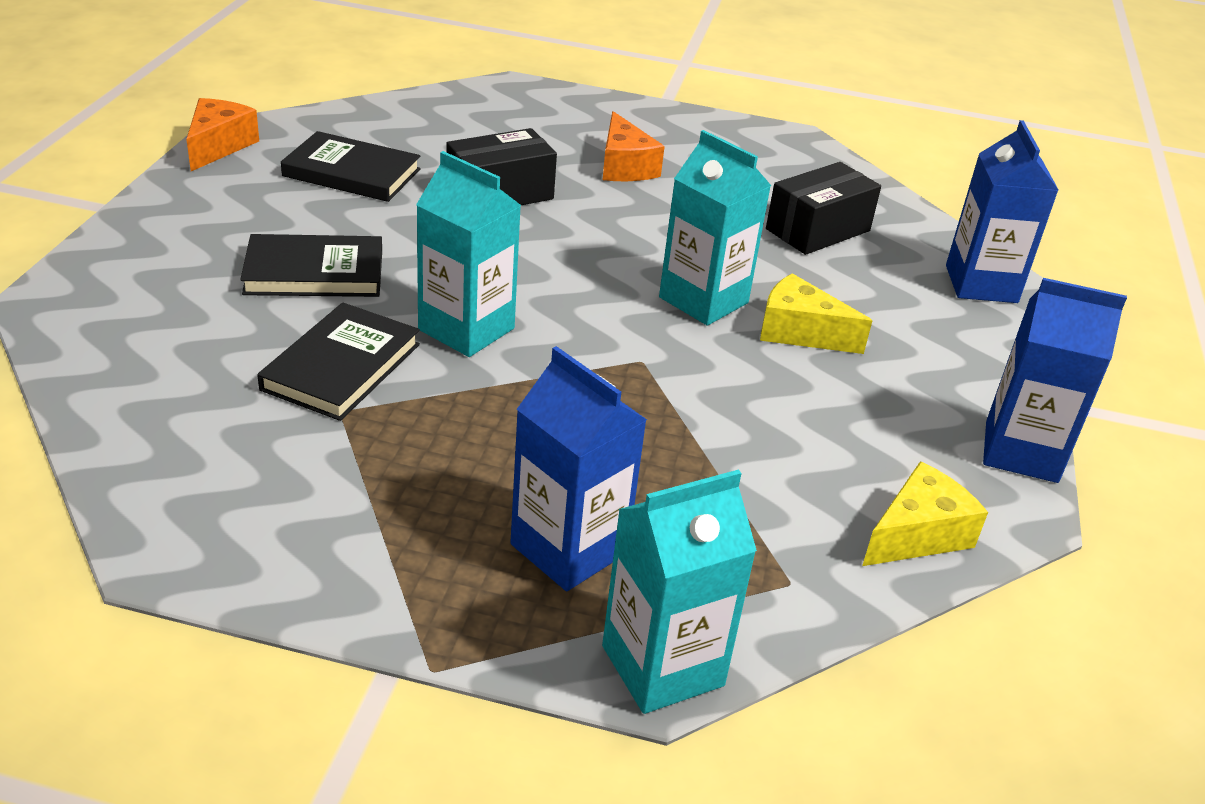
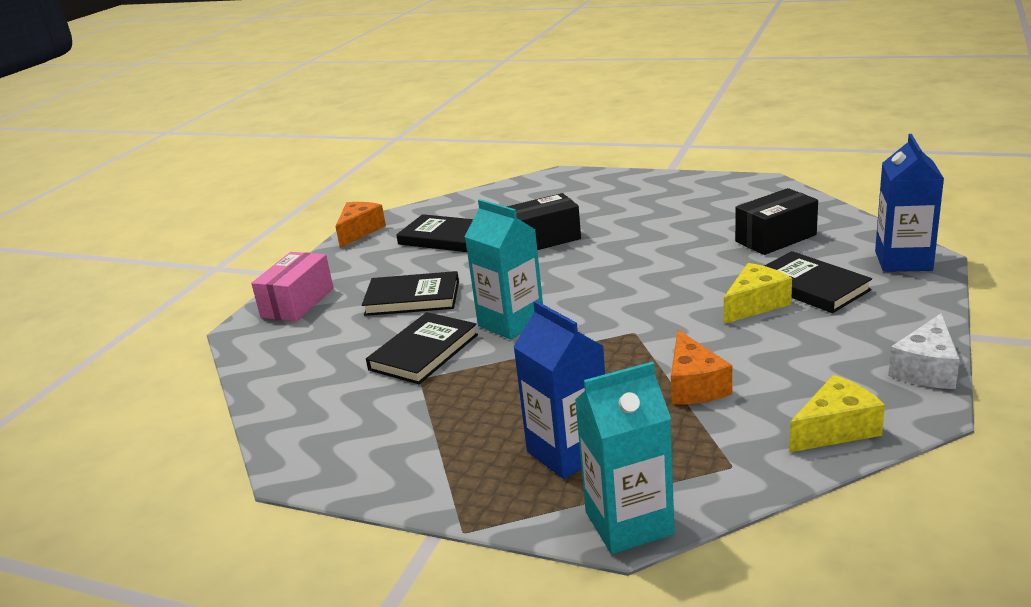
camera: 15 degrees right, 10 degrees down
(133, 261) = (297, 302): none -> pink box
(624, 166) = (634, 213): orange cheese -> orange cheese (694, 385)
(703, 300) = (683, 290): turquoise carton -> none
(800, 332) = (755, 304): yellow cheese -> yellow cheese turned 105 degrees clockwise
(869, 311) = (810, 286): none -> black book
(1021, 452) = (926, 369): blue carton -> white cheese

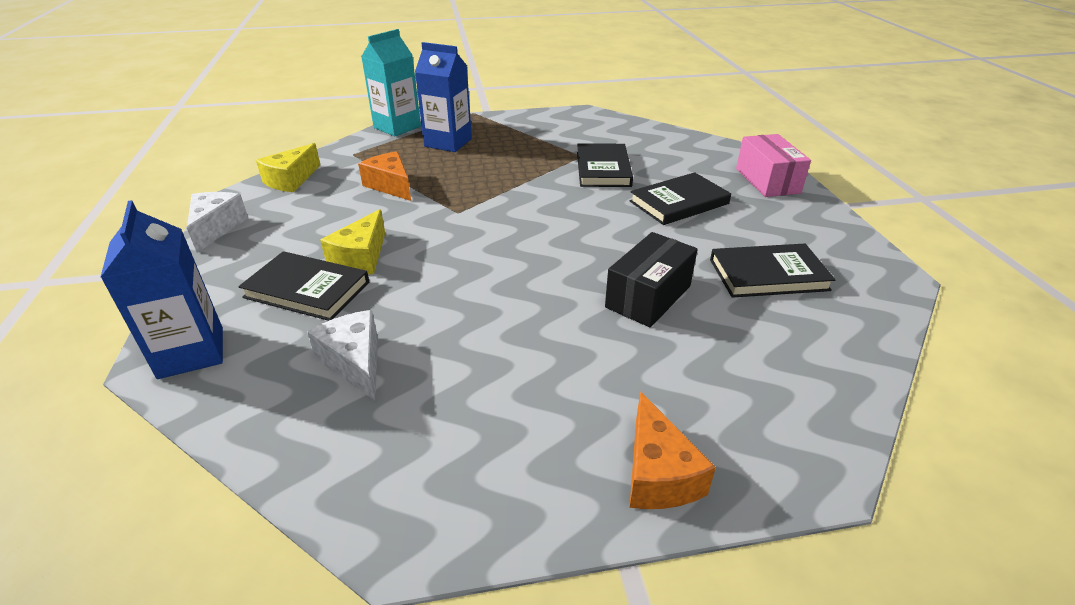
camera: 145 degrees right, 10 degrees up
(359, 231) = (881, 263): orange cheese -> orange cheese (658, 473)
(511, 323) = (565, 200): turquoise carton -> none
(775, 238) = (355, 362): black box -> white cheese

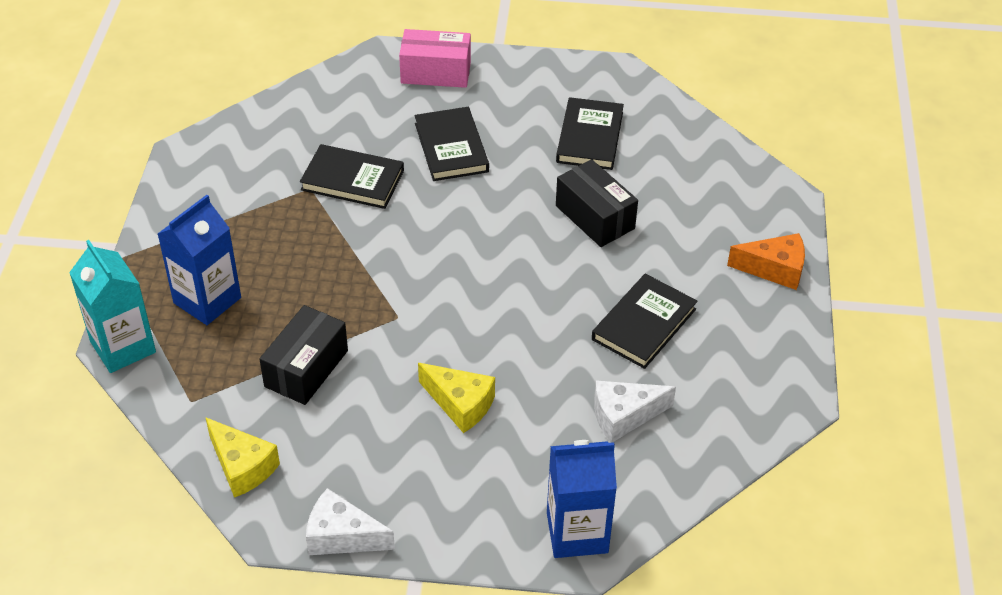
camera: 75 degrees left, 10 degrees up
(307, 290) = (504, 449): black book -> black book (644, 324)
(390, 186) = (306, 368): orange cheese -> black box

